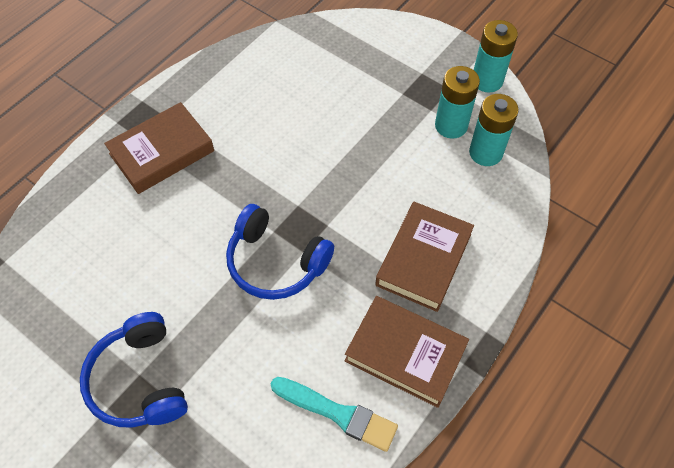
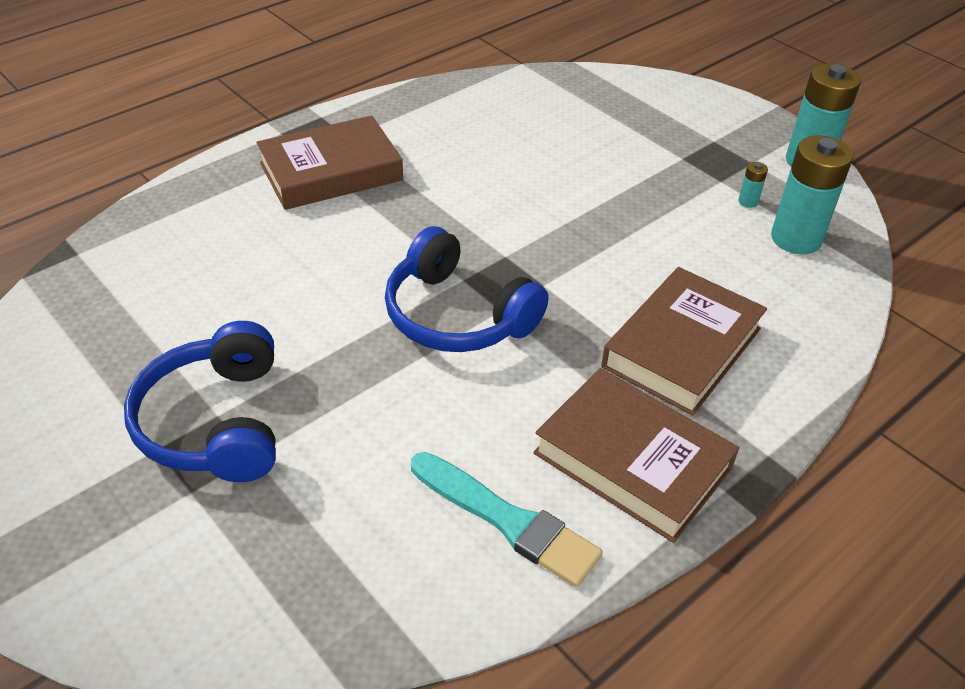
camera: 10 degrees right, 15 degrees down
(451, 125) = (748, 202): turquoise battery -> turquoise battery, size x0.41

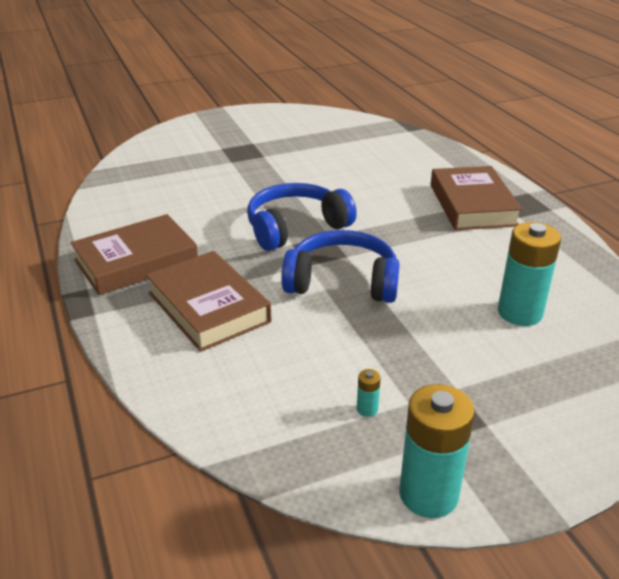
camera: 110 degrees right, 10 degrees down
(215, 422) = (259, 155): blue headphones -> blue headphones (342, 281)
(508, 521) = (135, 216): turquoise brush -> none
(796, 239) = (296, 421): turquoise battery -> turquoise battery (519, 313)

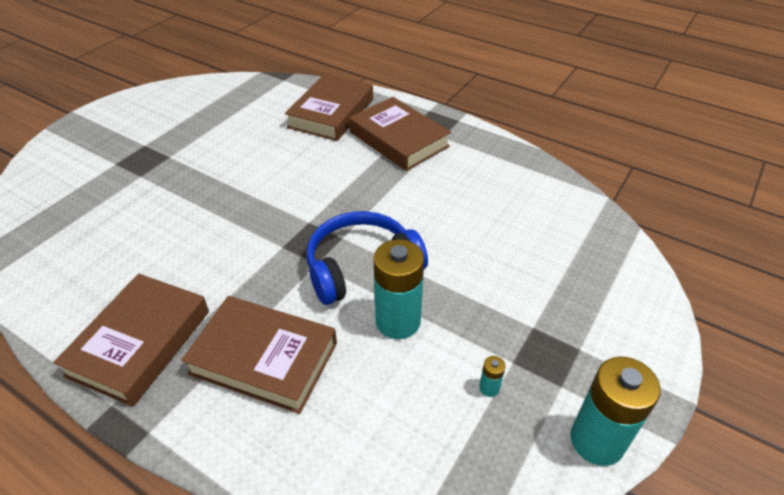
camera: 35 degrees left, 10 degrees up
(295, 227) = (270, 227): blue headphones -> none
(427, 166) = (331, 113): none -> brown book
(519, 313) = (517, 230): turquoise battery -> turquoise battery (398, 321)

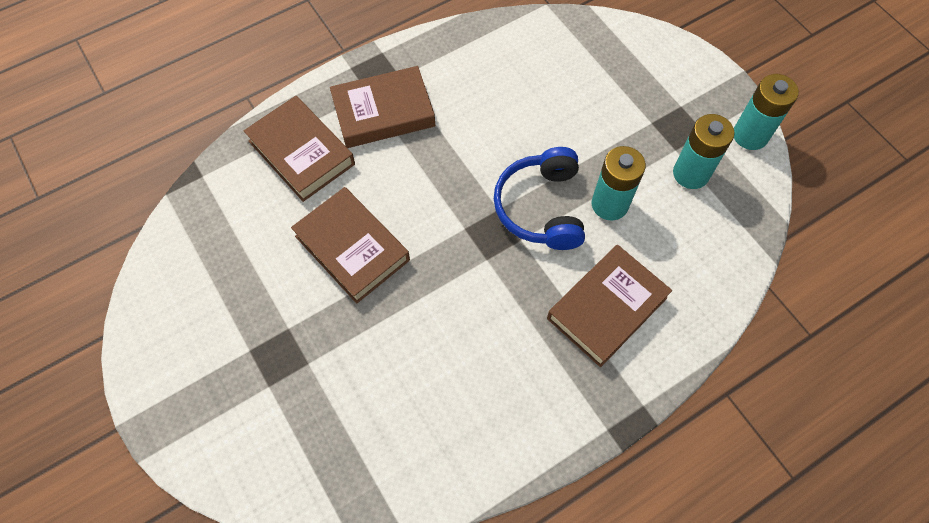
camera: 65 degrees left, 20 degrees up
(140, 343) = (551, 398): brown book -> brown book (352, 248)
(489, 388) = (691, 173): turquoise battery -> turquoise battery, size x2.43

